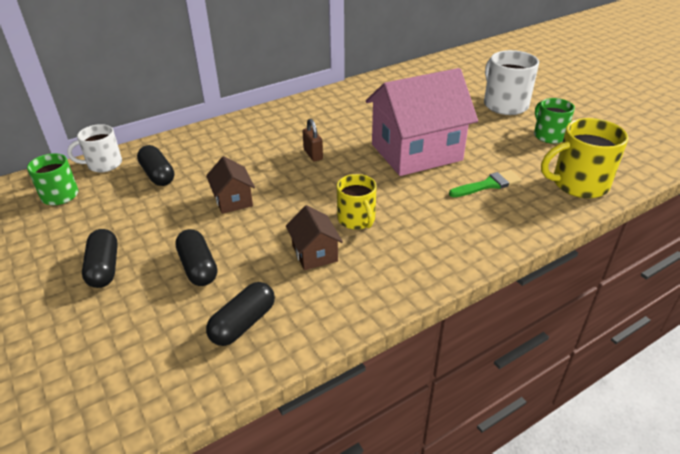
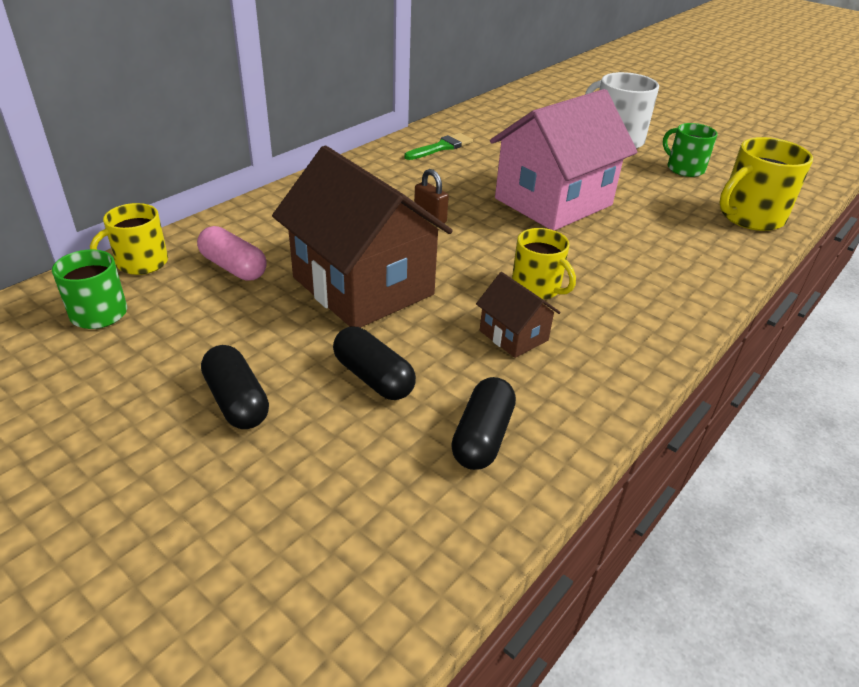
camera: 20 degrees left, 0 degrees up
(104, 164) = (141, 263): white mug -> yellow mug
(158, 175) = (233, 267): black capsule -> pink capsule
(233, 200) = (363, 286): brown house -> brown house, size x2.24
(488, 185) = (658, 229): green brush -> green brush (441, 147)

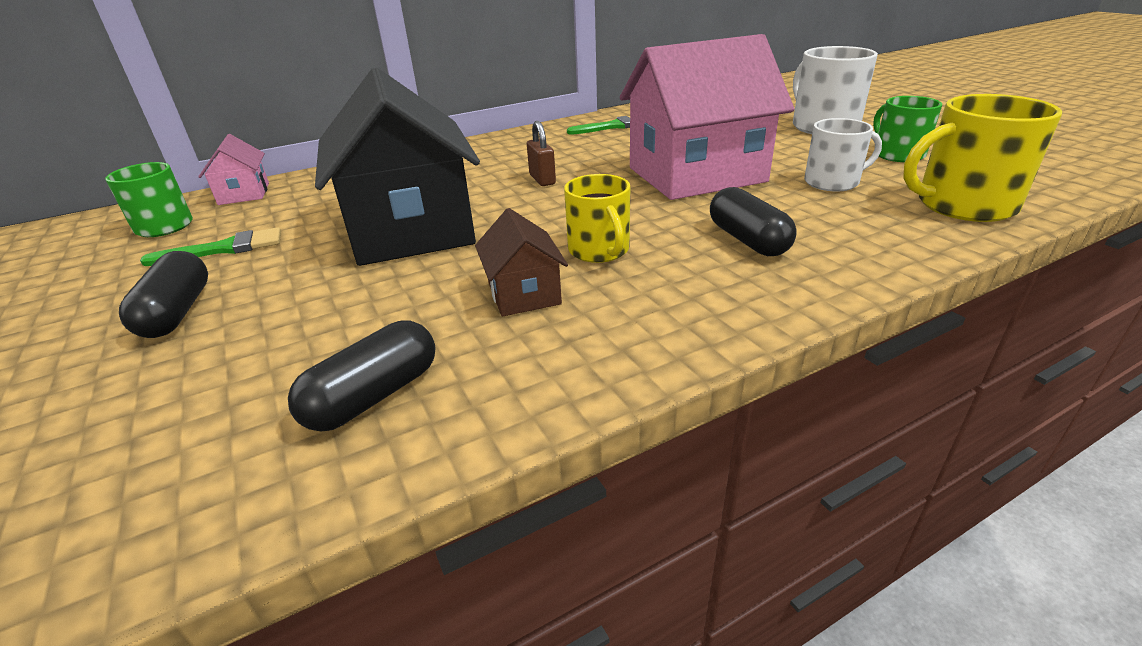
camera: 25 degrees right, 5 degrees down
(141, 263) = (244, 194): yellow mug -> pink house
(201, 330) = (224, 249): none -> green brush
(233, 267) = (313, 203): pink capsule -> none
(363, 286) = (411, 229): brown house -> black house
(373, 377) = (327, 312): black capsule -> black capsule (747, 240)
(656, 201) = (832, 182): none -> white mug

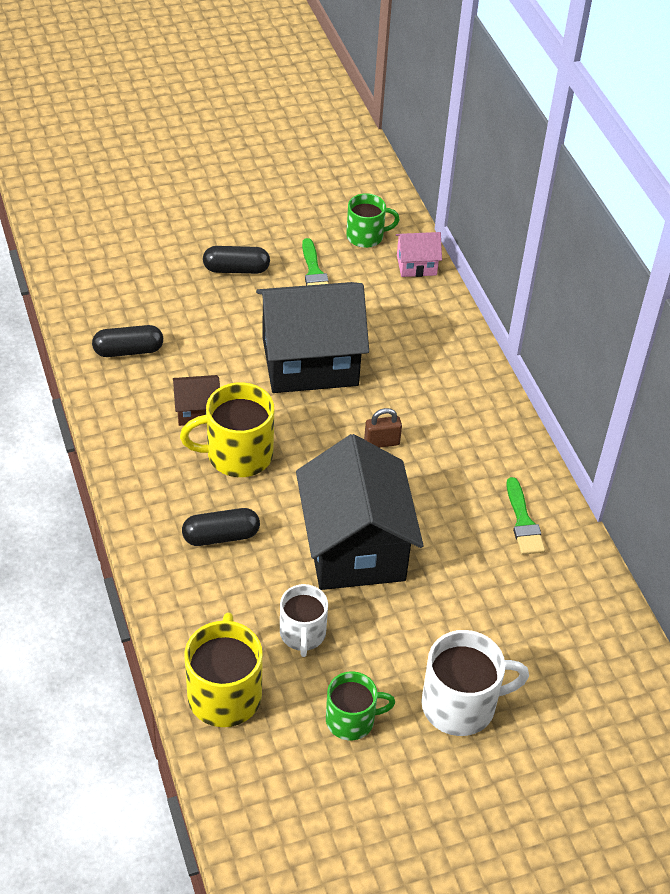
camera: 95 degrees right, 15 degrees up
(374, 396) = (128, 350): black capsule -> black capsule turned 60 degrees counterclockwise
(599, 250) = (238, 454): yellow mug -> yellow mug, size x1.54
(696, 175) = (355, 547): pink house -> black house

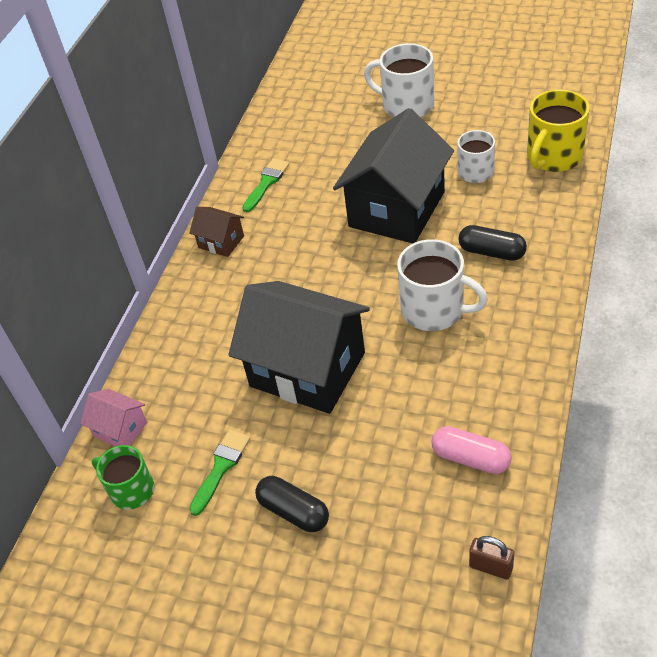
camera: 135 degrees left, 0 degrees up
(128, 350) = (470, 458): black capsule -> pink capsule
(197, 411) = (443, 364): brown house -> brown house (221, 242)
(238, 454) = (434, 310): yellow mug -> white mug
(351, 720) = (480, 119): green mug -> none
(381, 442) = (311, 274): brown padlock -> brown padlock (491, 567)

